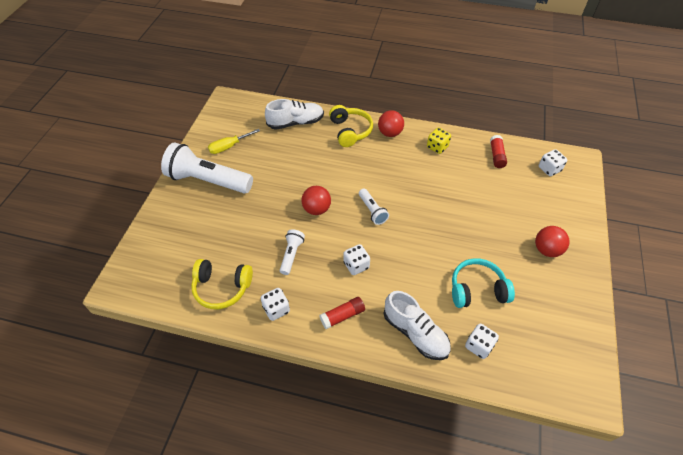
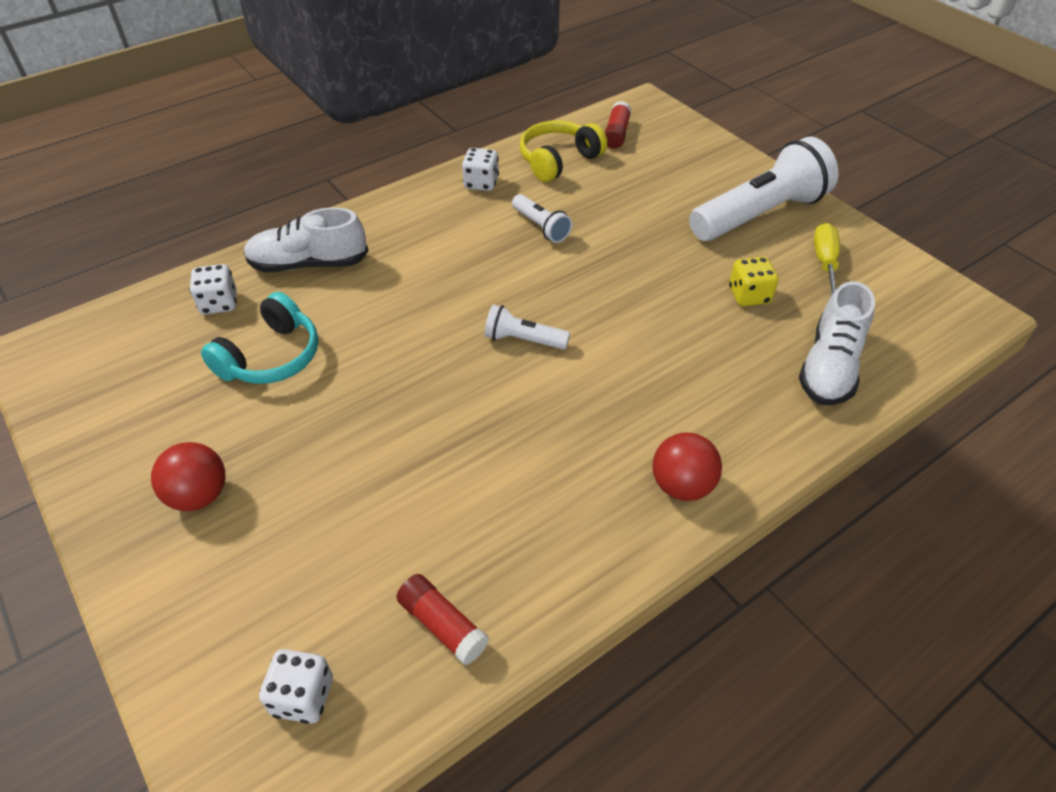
camera: 130 degrees right, 5 degrees down
(316, 209) = (592, 286): red ball -> none
(342, 316) = (407, 223): red glue stick -> red glue stick (616, 133)
(350, 131) = (741, 428): yellow headphones -> none
(356, 265) = (456, 270): white dice -> none
(437, 147) = (570, 535): yellow dice -> yellow dice (749, 296)

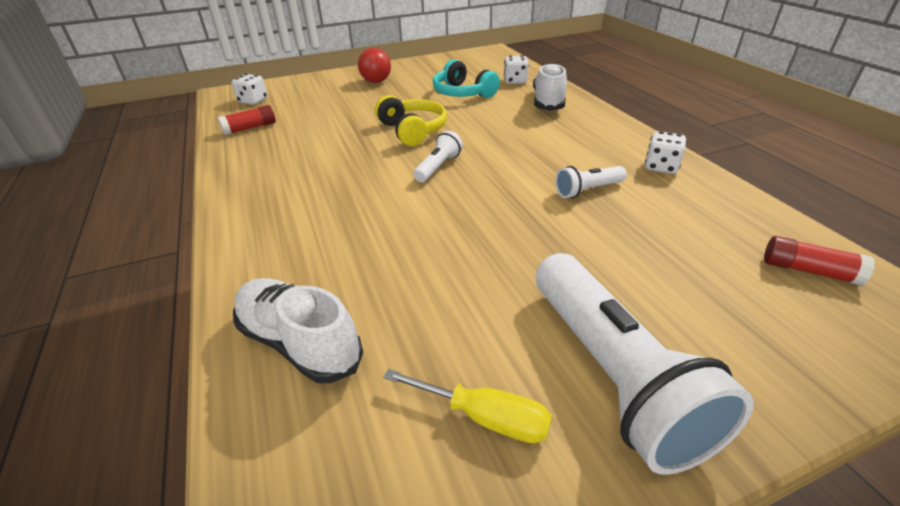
camera: 105 degrees right, 10 degrees down
(558, 160) = (719, 215): yellow headphones -> yellow headphones (412, 130)
(682, 486) = (254, 211): red ball -> none
(749, 296) = (441, 309): yellow dice -> none

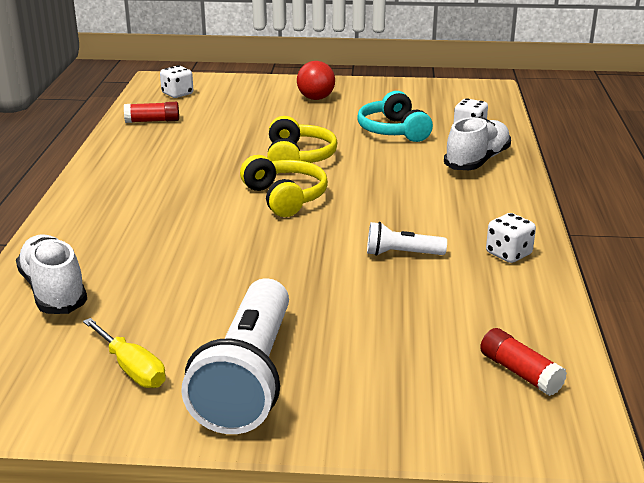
camera: 25 degrees right, 10 degrees down
(438, 167) = (285, 198): white flashlight -> yellow headphones

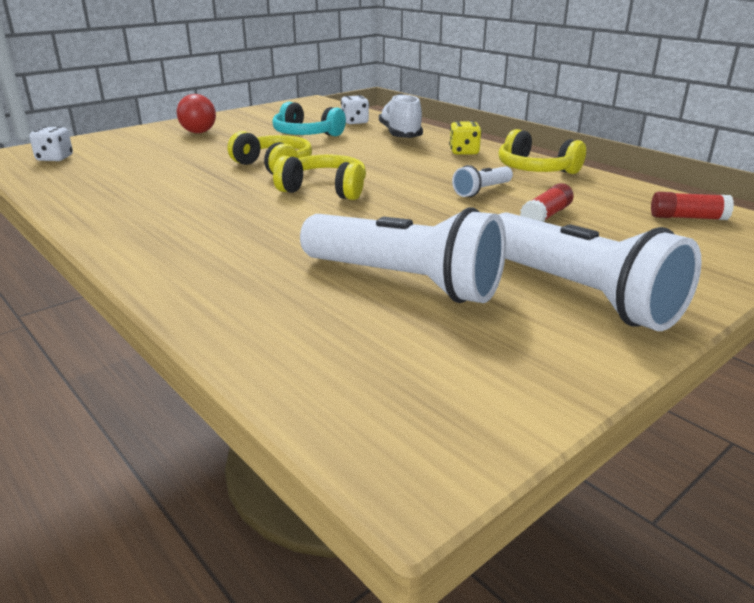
camera: 45 degrees left, 0 degrees up
(53, 291) = (284, 322): white shoe -> none
(132, 369) = (495, 335): yellow screwdriver -> none
(152, 121) = (73, 180): red glue stick -> red glue stick (546, 216)
(167, 302) = (405, 282): none -> white flashlight
(489, 205) = (464, 152): none -> yellow dice
(508, 254) = (535, 170): white dice -> yellow headphones

